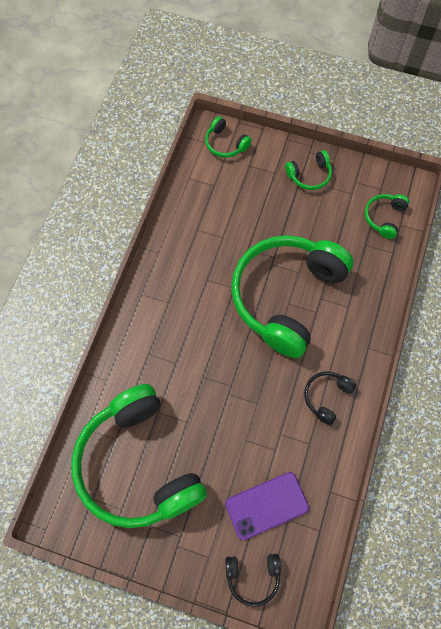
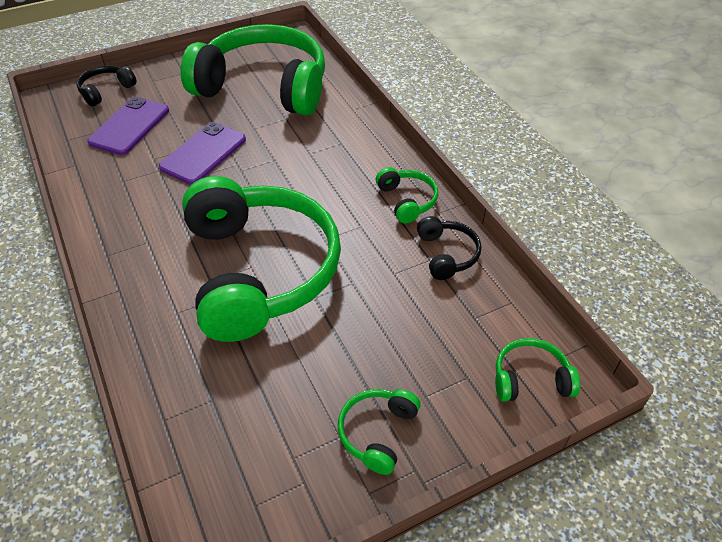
camera: 135 degrees right, 20 degrees down
(240, 424) = (203, 153): none -> purple phone
(327, 397) = (133, 221): black headphones -> black headphones (446, 254)
(384, 217) = (214, 461): green headphones -> green headphones (407, 200)

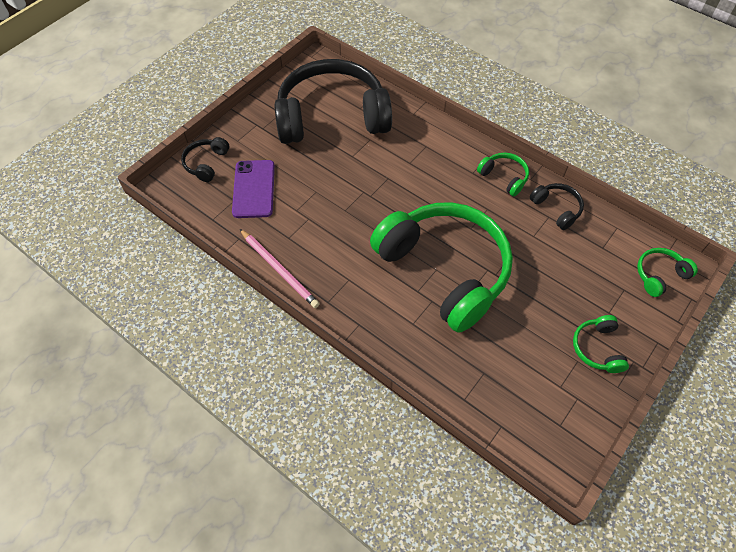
camera: 25 degrees left, 10 degrees up
(87, 206) = (279, 270): none -> pink pencil
(203, 153) = (331, 192): purple phone -> none
(264, 87) = (332, 117): green headphones -> black headphones

